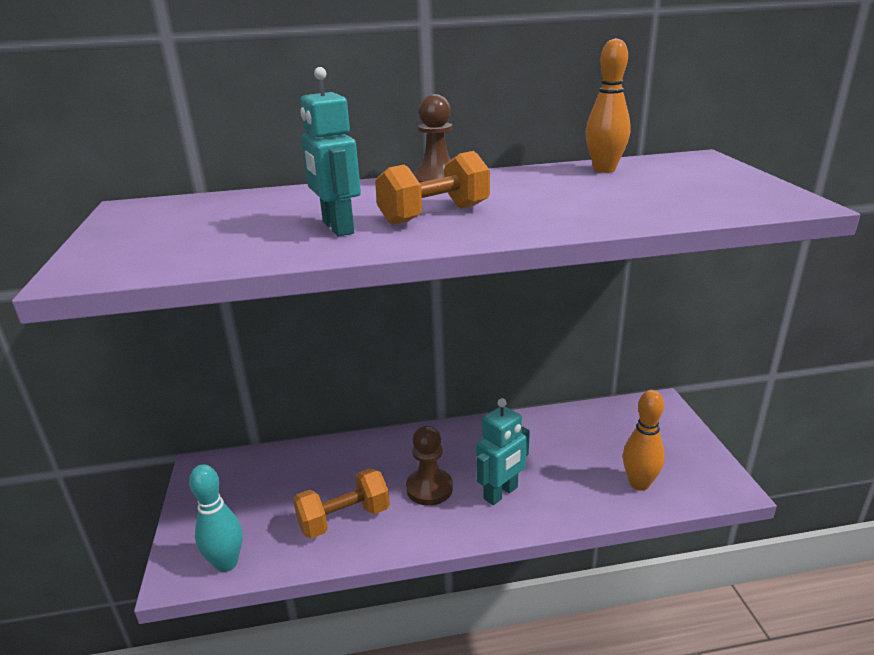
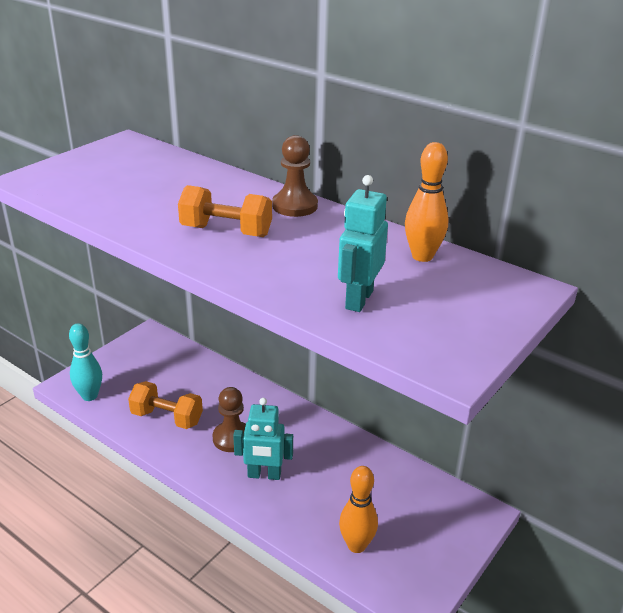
camera: 45 degrees right, 5 degrees up
(337, 228) = (164, 212): turquoise robot -> turquoise robot (358, 299)

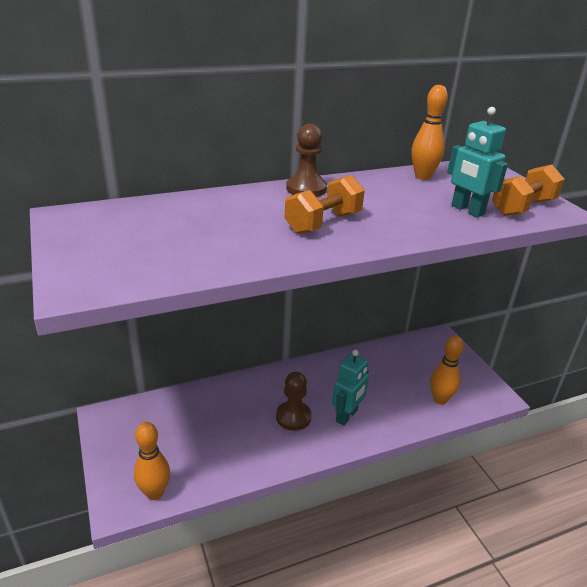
camera: 60 degrees left, 0 degrees up
(90, 396) = (155, 493): turquoise bowling pin -> orange bowling pin
(167, 418) = (236, 447): orange dumbbell -> orange dumbbell (522, 207)

